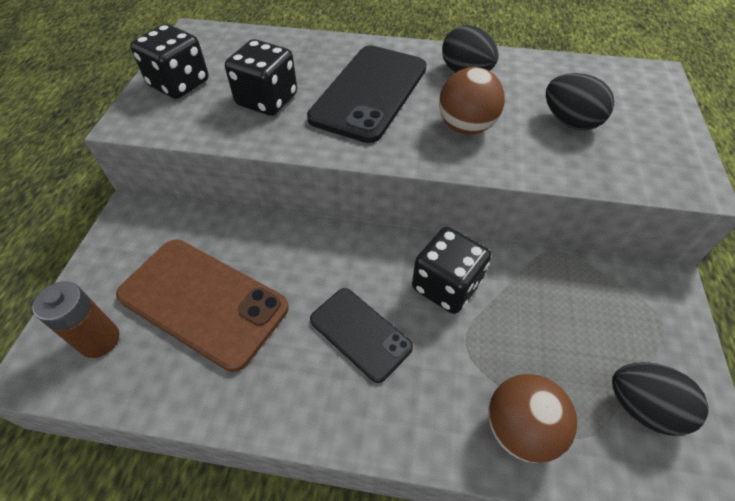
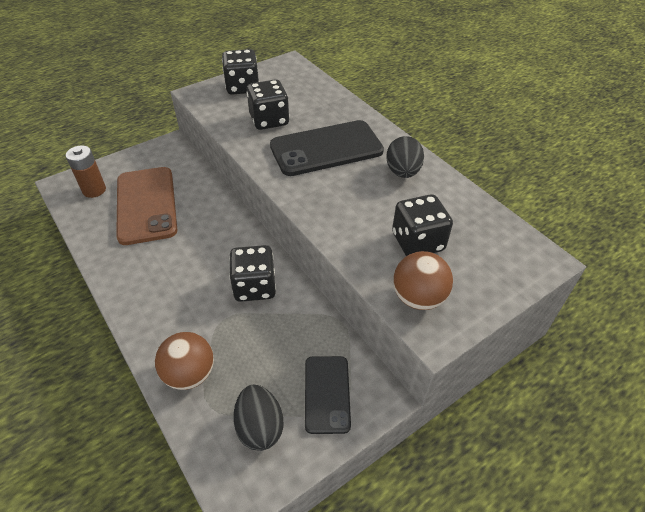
camera: 45 degrees right, 5 degrees down
(360, 333) = (186, 272): black phone -> black phone (327, 394)
(465, 127) = (348, 201): brown ball -> brown ball (418, 298)
(569, 122) = (417, 242): black egg -> black dice

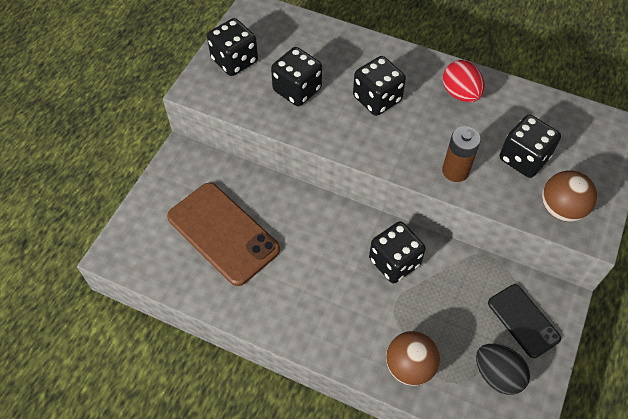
camera: 30 degrees left, 10 degrees up
(94, 190) = (153, 244): brown battery -> brown battery (455, 171)
(326, 149) = (377, 99): black phone -> black dice
(402, 172) = (460, 94): black egg -> red egg

